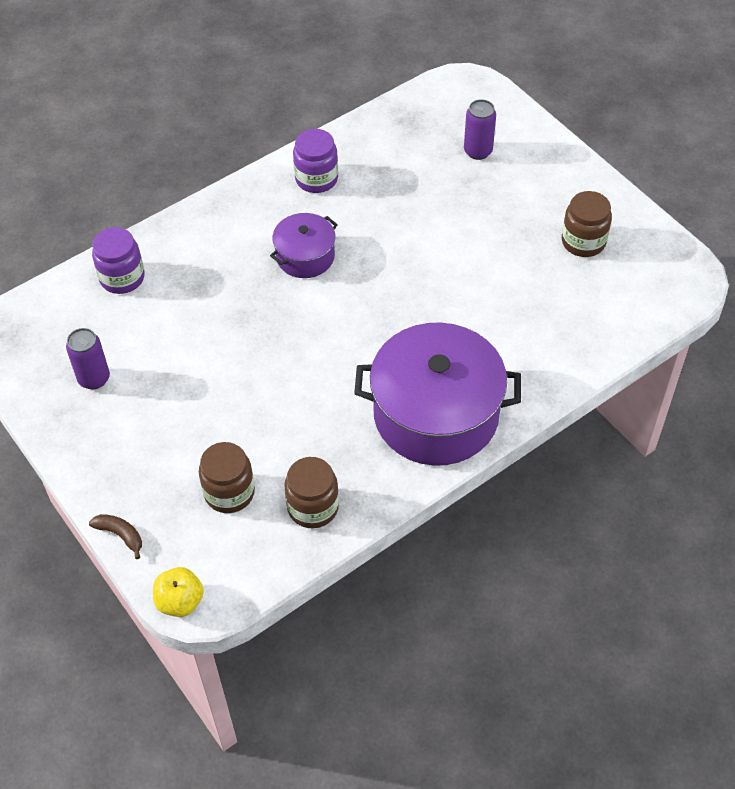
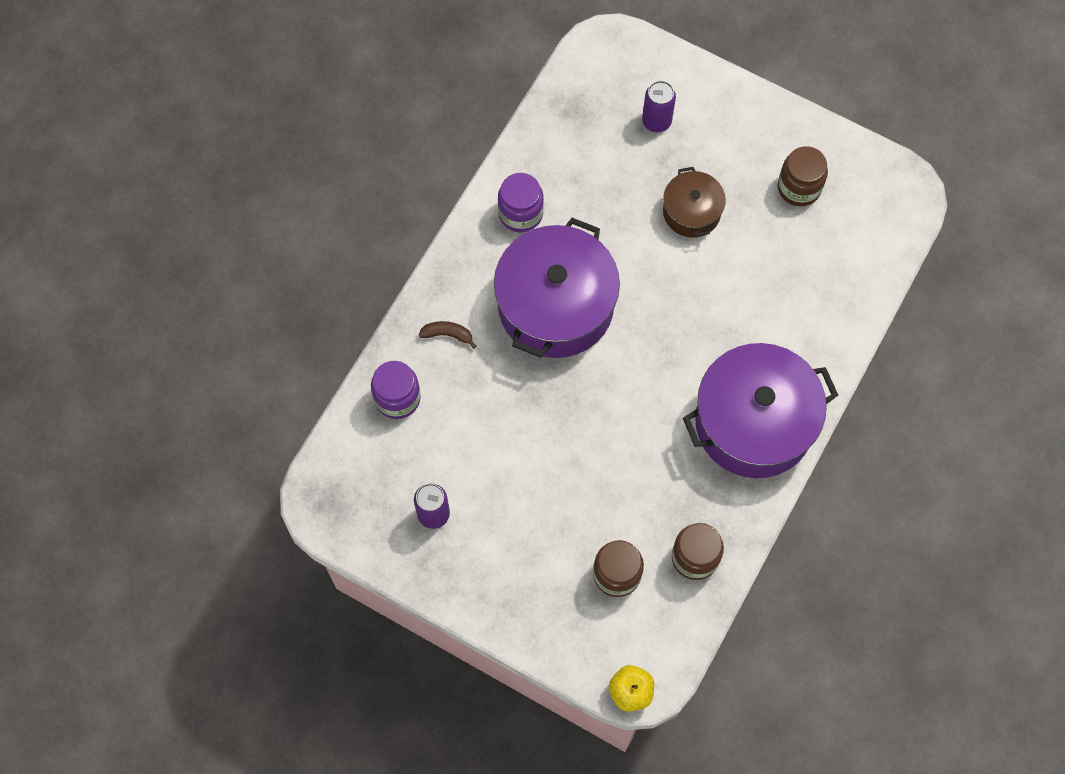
camera: 25 degrees left, 15 degrees up
(120, 535) = (546, 654): brown banana -> brown banana (447, 334)
(305, 256) = (555, 305): purple pot -> purple pot, size x1.95
(471, 227) = (691, 212): none -> brown pot

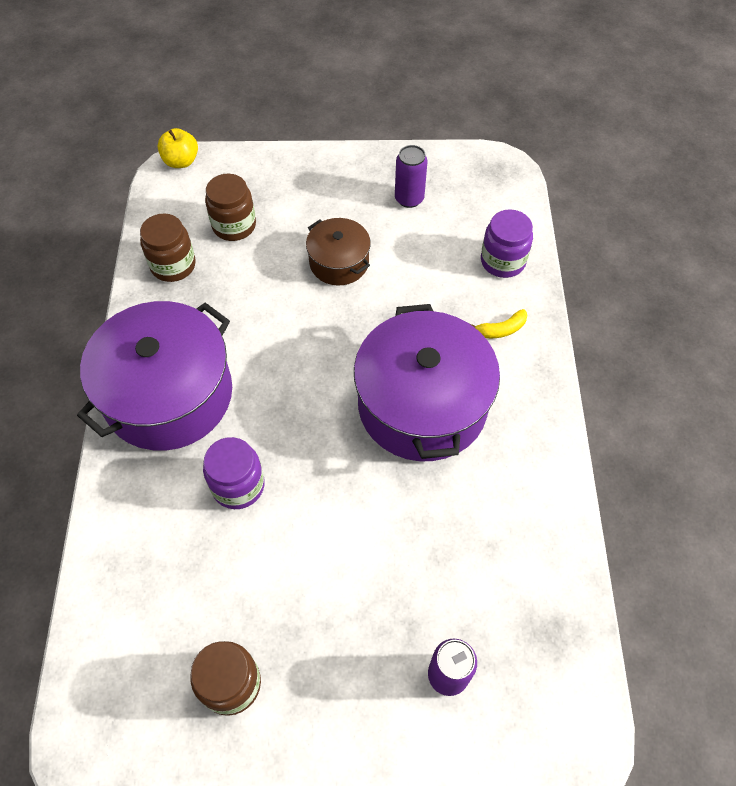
camera: 150 degrees right, 10 degrees down
(447, 334) = (501, 329): brown banana -> yellow banana
(520, 213) = (520, 477): purple jar -> purple jar (238, 485)
(691, 212) = (342, 579): brown pot -> brown pot (339, 262)

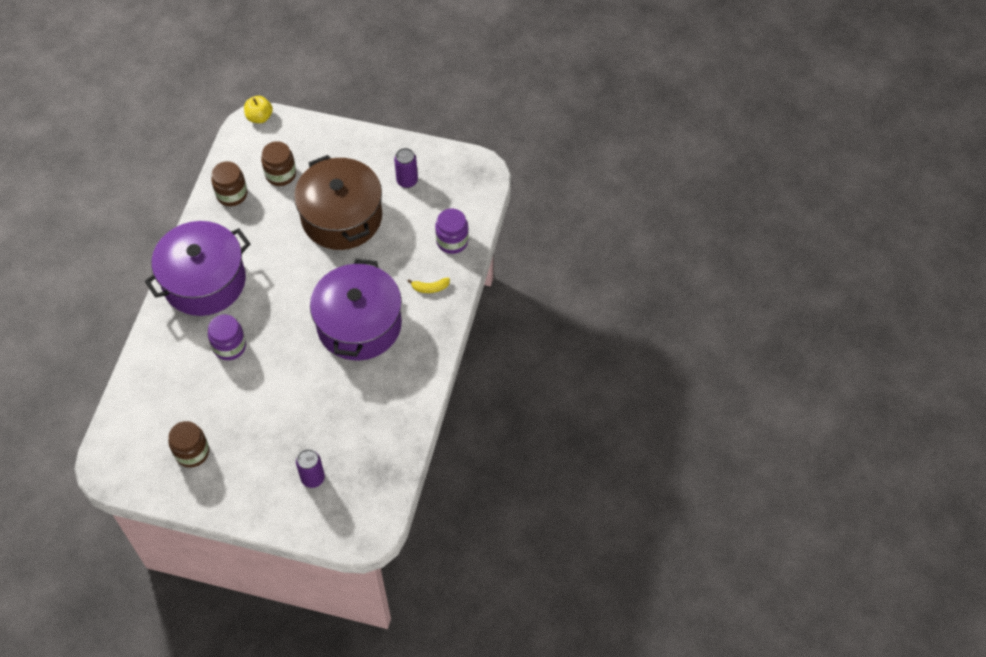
camera: 15 degrees right, 0 degrees up
(339, 262) = (341, 217): brown pot -> brown pot, size x1.95

